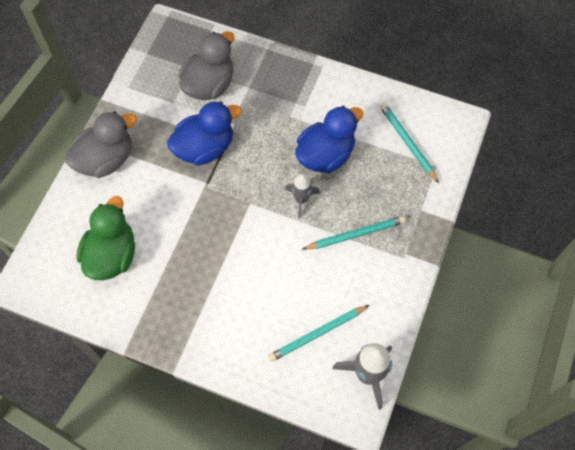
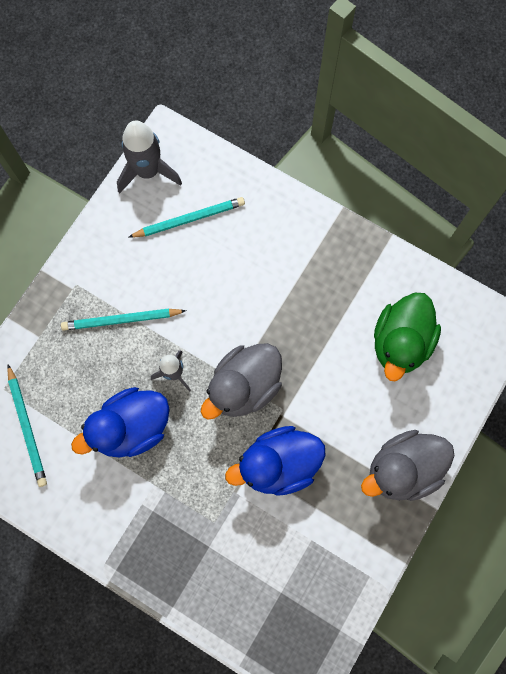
camera: 170 degrees left, 10 degrees up
(209, 85) = (260, 560): grey duck -> grey duck (244, 386)

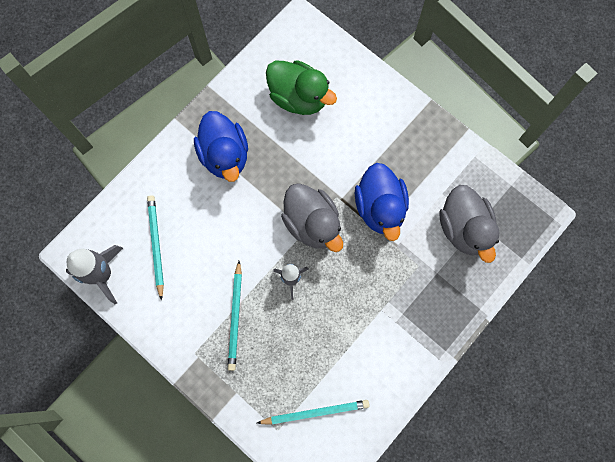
camera: 80 degrees left, 0 degrees up
(131, 427) = (331, 321): blue duck -> blue duck (225, 155)
(403, 469) = (398, 116): grey duck -> grey duck (464, 228)

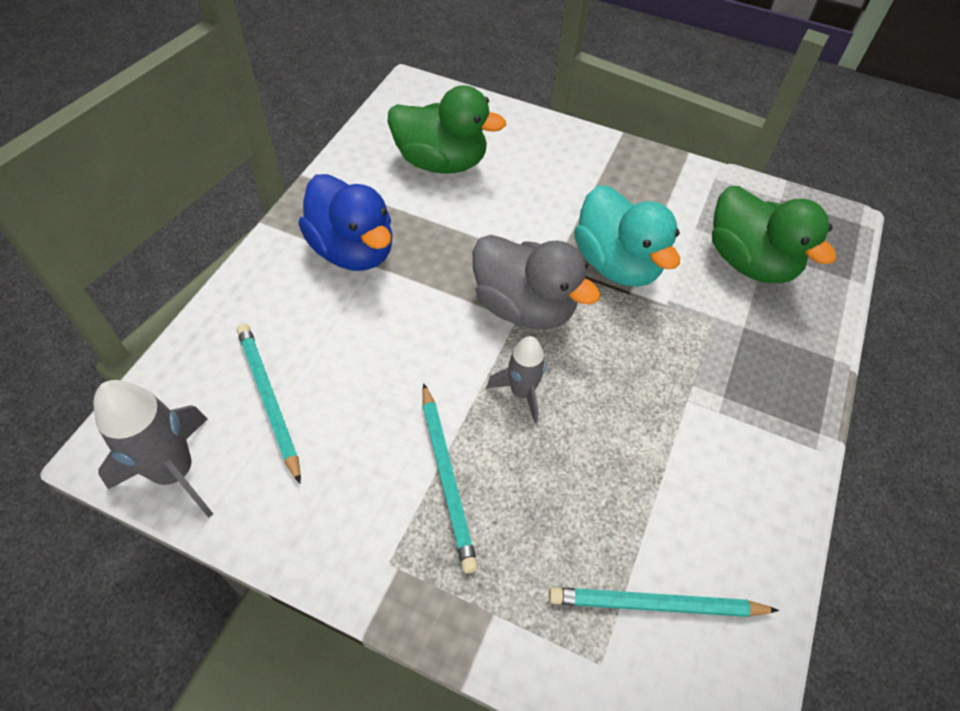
camera: 20 degrees left, 20 degrees down
(315, 412) = (656, 604): turquoise pencil -> turquoise pencil turned 150 degrees counterclockwise
(380, 208) = (617, 264): blue duck -> turquoise duck
(464, 228) = (749, 262): grey duck -> green duck

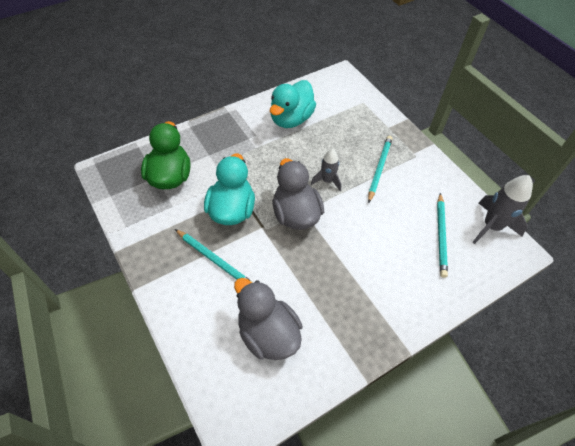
camera: 145 degrees left, 0 degrees up
(353, 250) = (362, 296): blue duck -> none
(441, 162) = (268, 334): green duck -> grey duck
(656, 604) = (334, 104): turquoise pencil -> turquoise pencil (214, 260)
(700, 493) = (291, 119): none -> turquoise duck

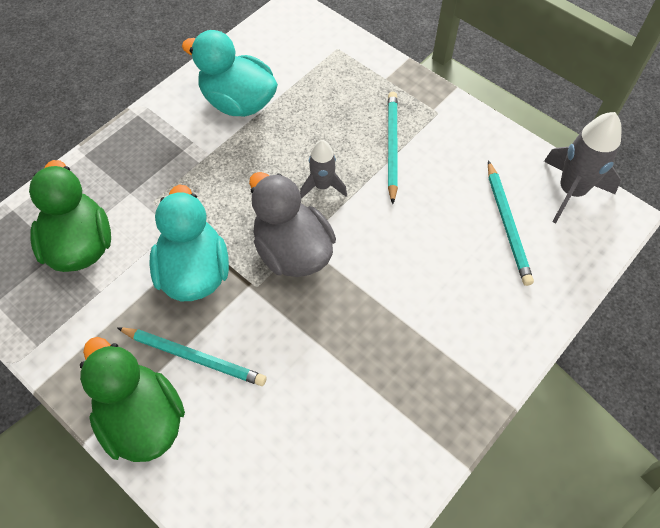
camera: 15 degrees left, 5 degrees up
(172, 286) = (142, 418): none -> green duck
(268, 334) = (309, 445): grey duck -> none
(291, 119) = (238, 102): turquoise duck -> turquoise duck turned 105 degrees clockwise

